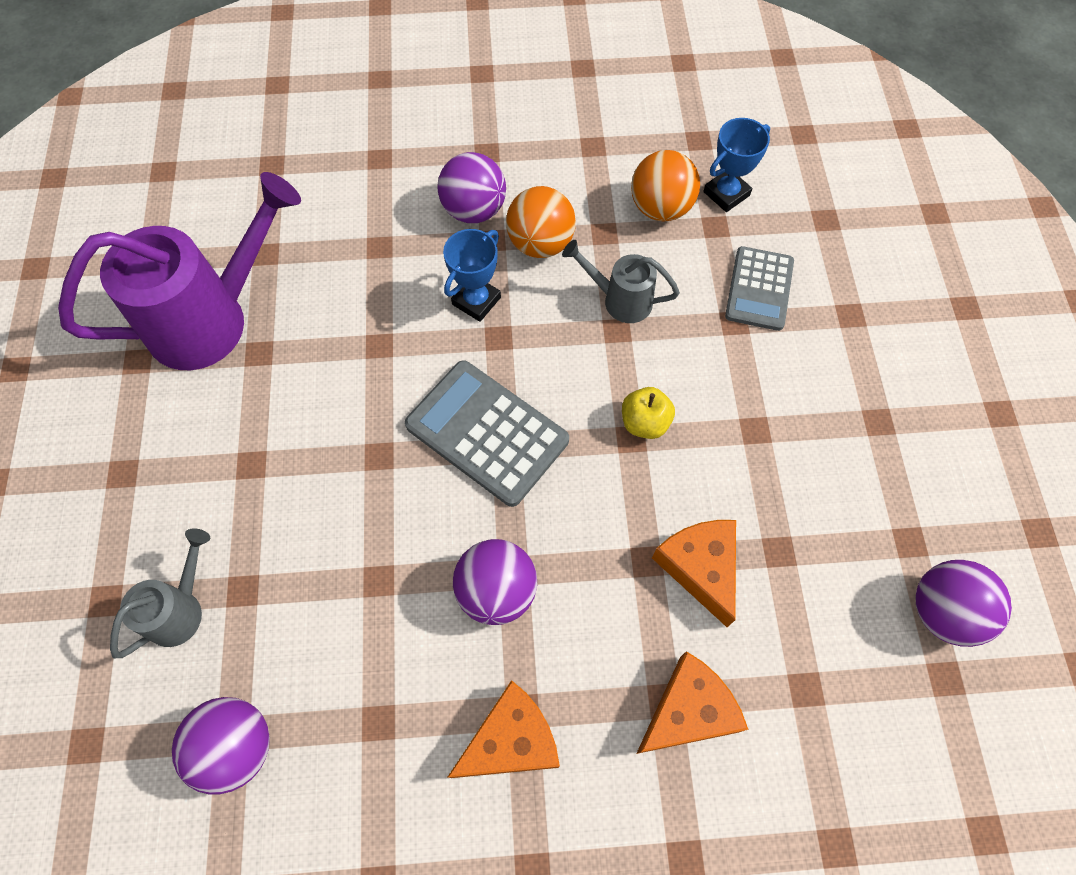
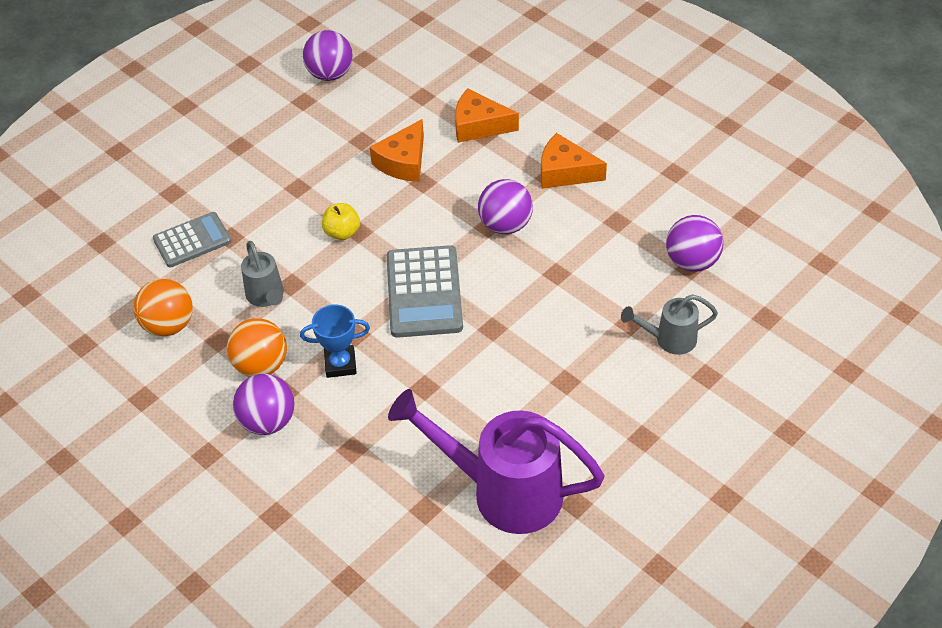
camera: 130 degrees left, 15 degrees down
(726, 194) = (123, 300): blue trophy -> none

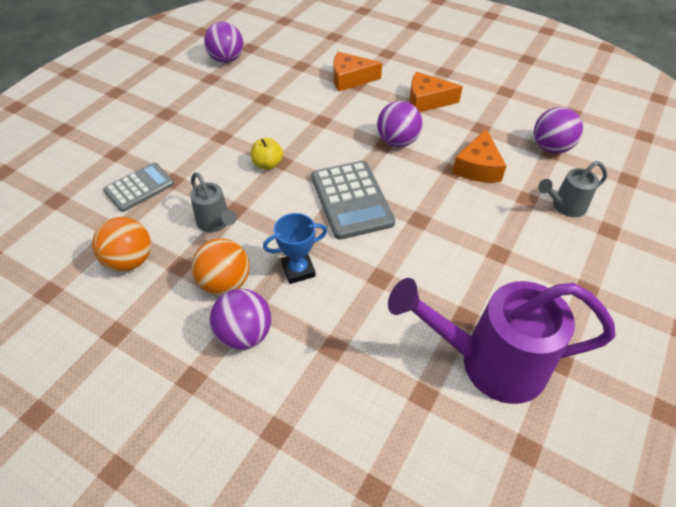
camera: 15 degrees left, 0 degrees up
(403, 162) = (301, 109): orange cheese -> orange cheese (478, 167)

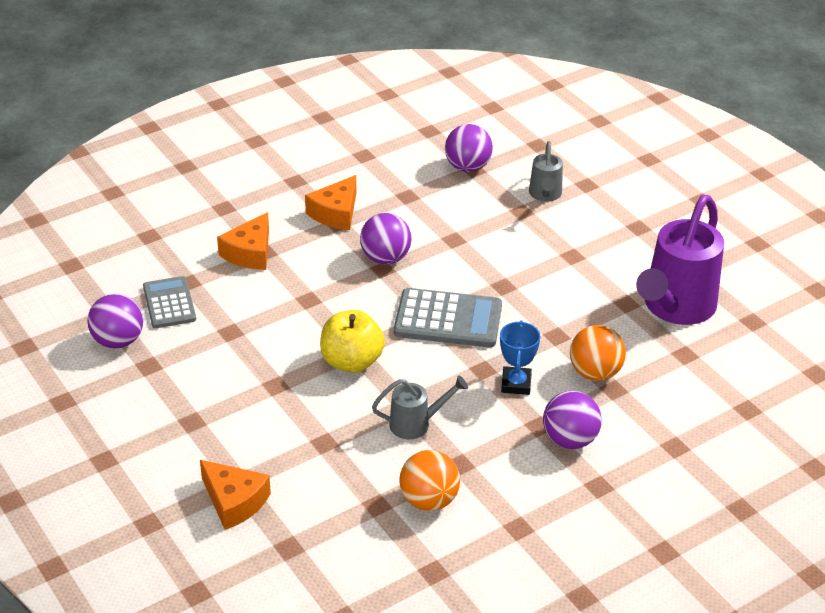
camera: 65 degrees left, 10 degrees down
(139, 187) = (317, 472): grey calculator -> grey calculator (169, 303)
(225, 283) = (501, 437): orange ball -> orange ball (595, 373)
(268, 164) = (351, 361): yellow apple -> yellow apple, size x1.67
(478, 167) = (461, 222): orange cheese -> orange cheese (234, 501)

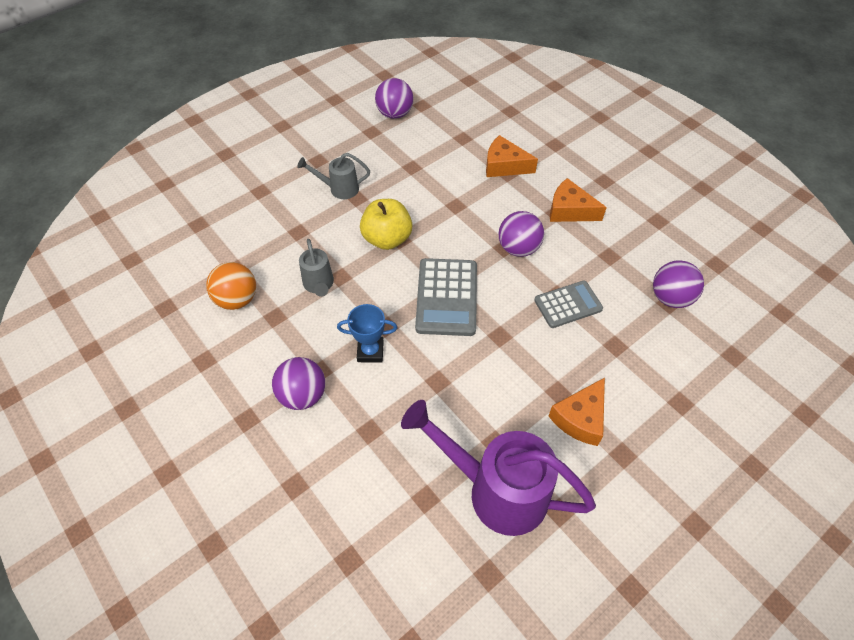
camera: 85 degrees right, 15 degrees up
(169, 303) = (437, 132): grey calculator -> grey calculator (568, 305)
(234, 501) = (242, 191): orange cheese -> orange cheese (580, 418)
(545, 195) = (649, 365): grey watering can -> grey watering can (339, 189)
(595, 373) = (390, 414): orange ball -> none

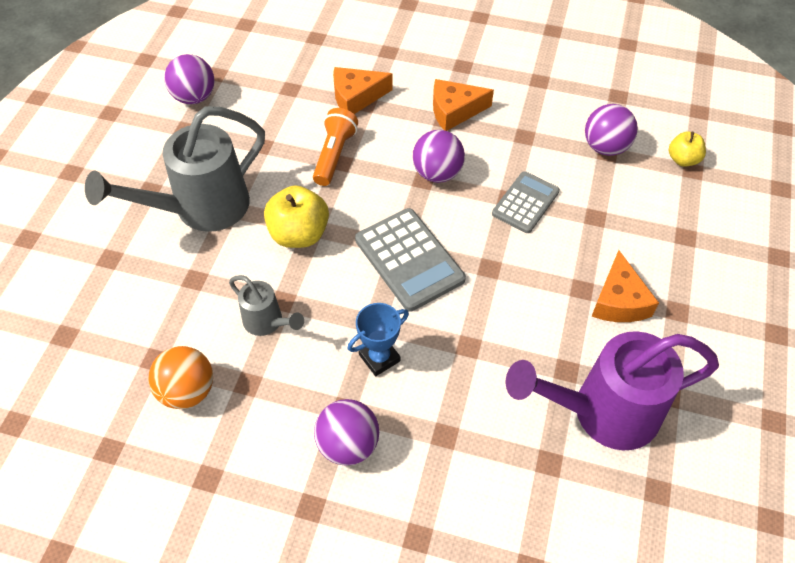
camera: 35 degrees left, 0 degrees up
(339, 189) = (201, 209): grey watering can -> grey watering can, size x2.02
(455, 198) = (334, 155): none -> orange flashlight
(732, 342) = (683, 159): none -> yellow apple

